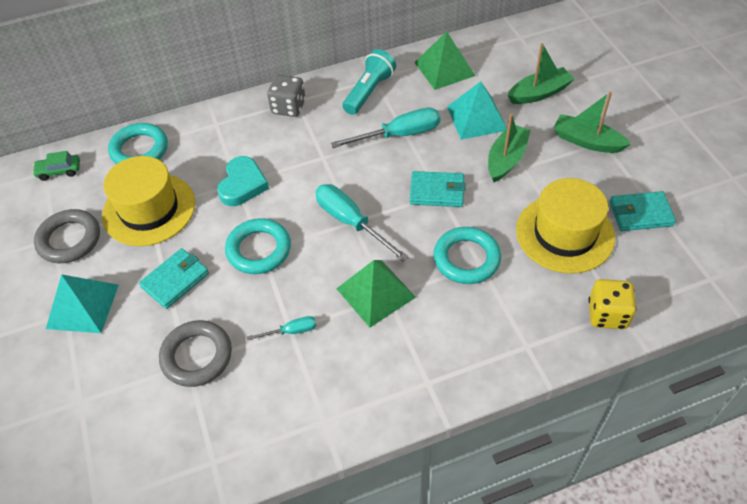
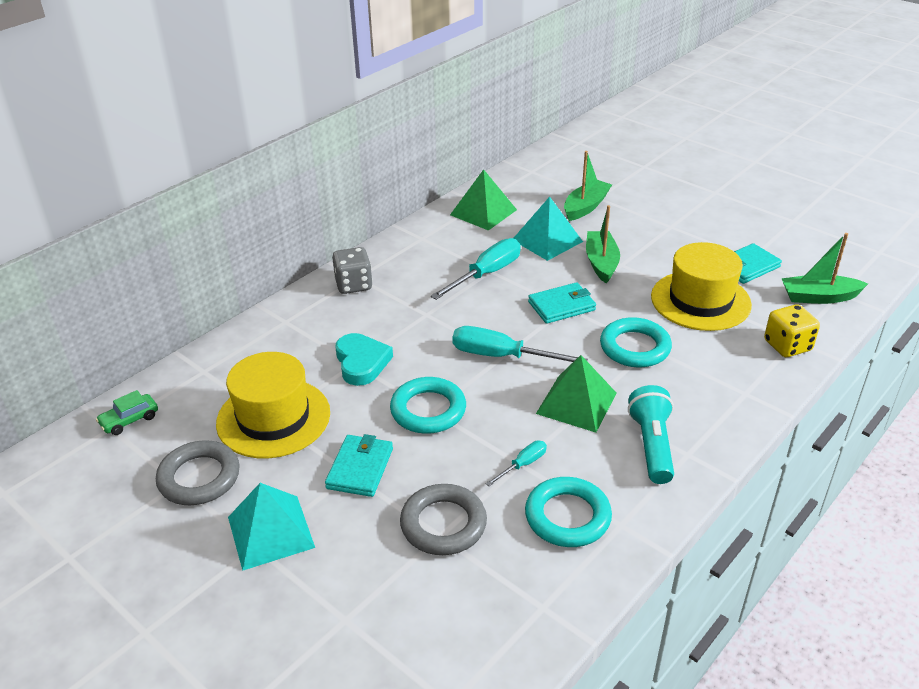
camera: 30 degrees left, 15 degrees down
(139, 149) = (215, 370): turquoise ring -> turquoise ring (567, 516)
(369, 92) = (426, 249): turquoise flashlight -> turquoise flashlight (652, 445)
(587, 141) = (658, 229): green boat -> green boat (819, 297)

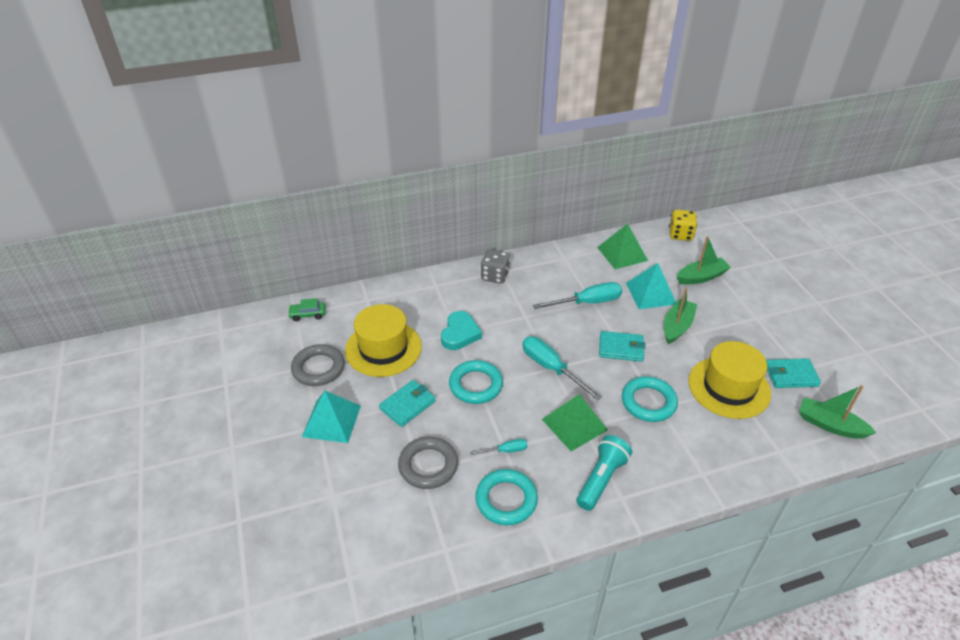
camera: 30 degrees right, 5 degrees up
(787, 346) = (768, 452): yellow dice -> yellow dice (680, 235)

